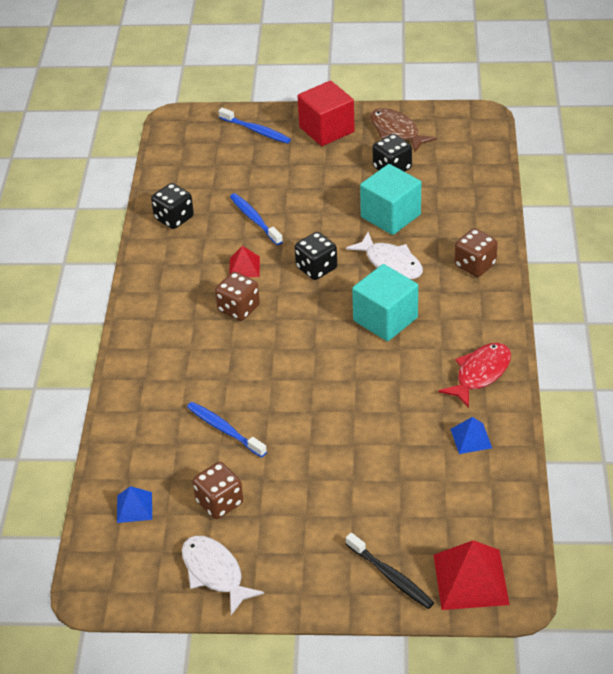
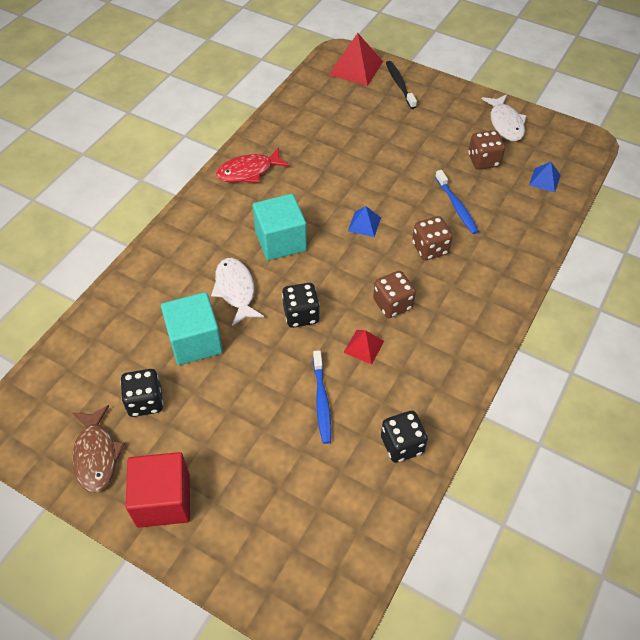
camera: 155 degrees left, 10 degrees up
(256, 130) = (240, 544): blue toothbrush -> none
(471, 438) = (292, 135): blue pyramid -> blue pyramid (364, 224)
(475, 265) = (172, 257): brown dice -> brown dice (430, 248)

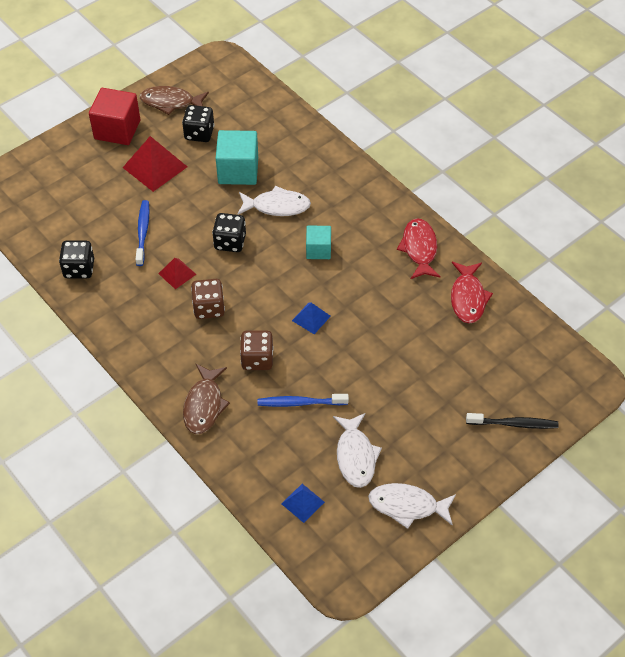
camera: 110 degrees right, 0 degrees up
(280, 241) = (318, 250): turquoise cube -> turquoise cube, size x0.60
(291, 130) = (468, 298): none -> red fish
(322, 401) = (143, 232): blue toothbrush -> blue toothbrush turned 75 degrees clockwise
(356, 68) = (559, 390): red pyramid -> red pyramid (155, 167)
(483, 160) = (355, 456): brown dice -> white fish
(500, 271) = (204, 405): none -> brown fish

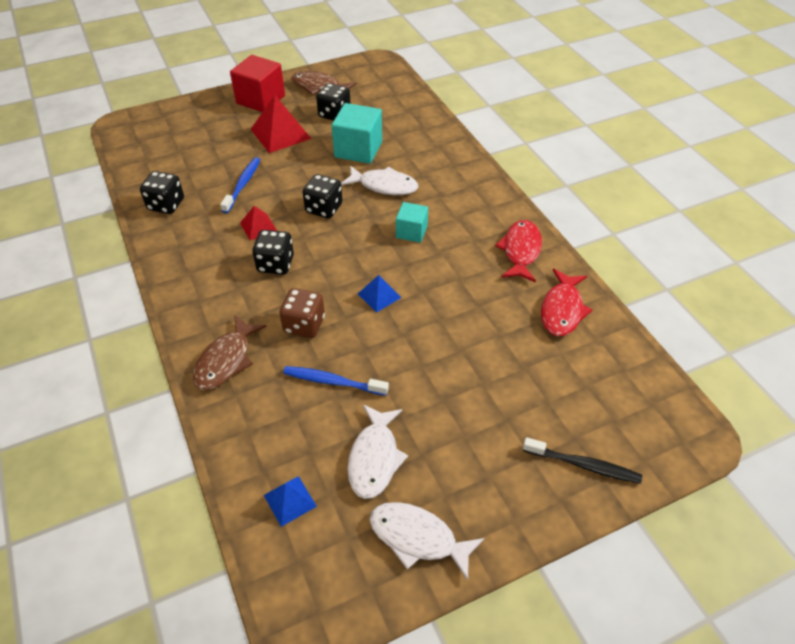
camera: 15 degrees right, 5 degrees down
(209, 308) = (275, 264): brown dice -> black dice

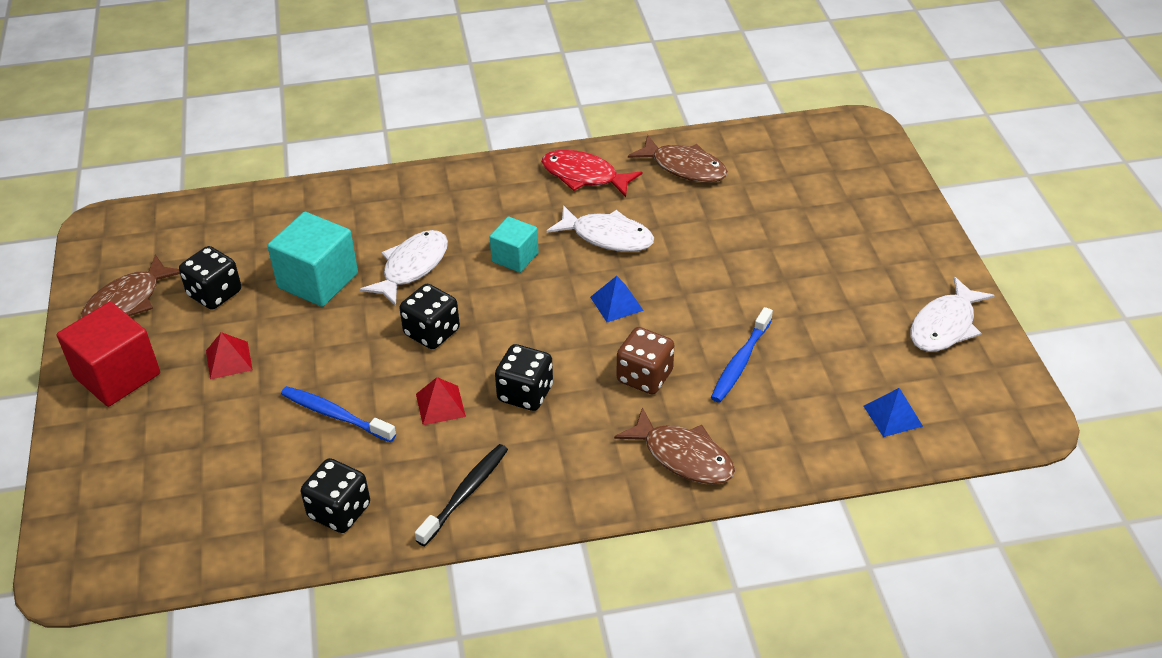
camera: 75 degrees left, 5 degrees down
(280, 134) = (229, 360): red pyramid -> red pyramid, size x0.55
(374, 458) = (850, 342): white fish -> white fish (607, 237)
(562, 310) = (684, 167): red fish -> brown fish
(583, 465) = (879, 201): black toothbrush -> black toothbrush (465, 494)

